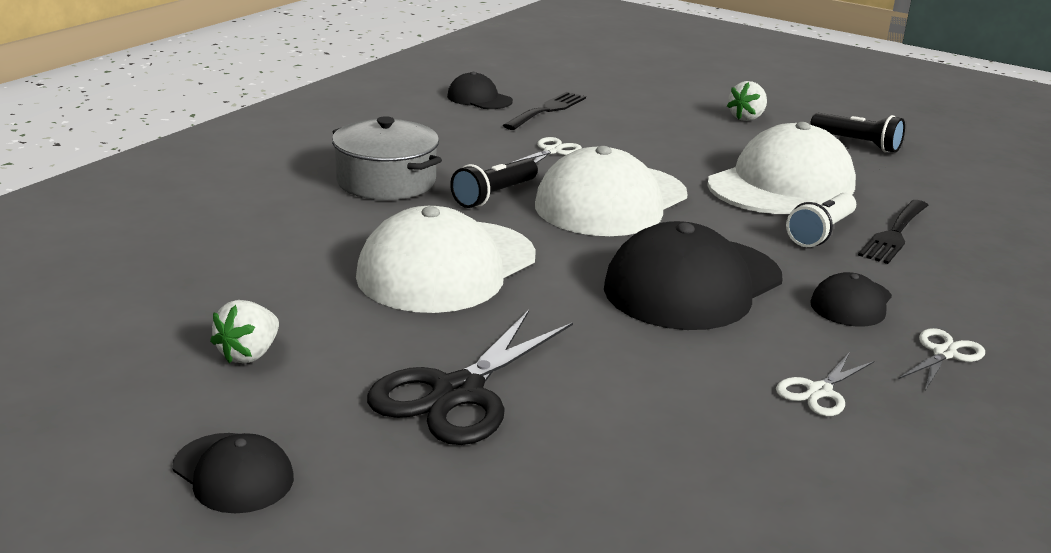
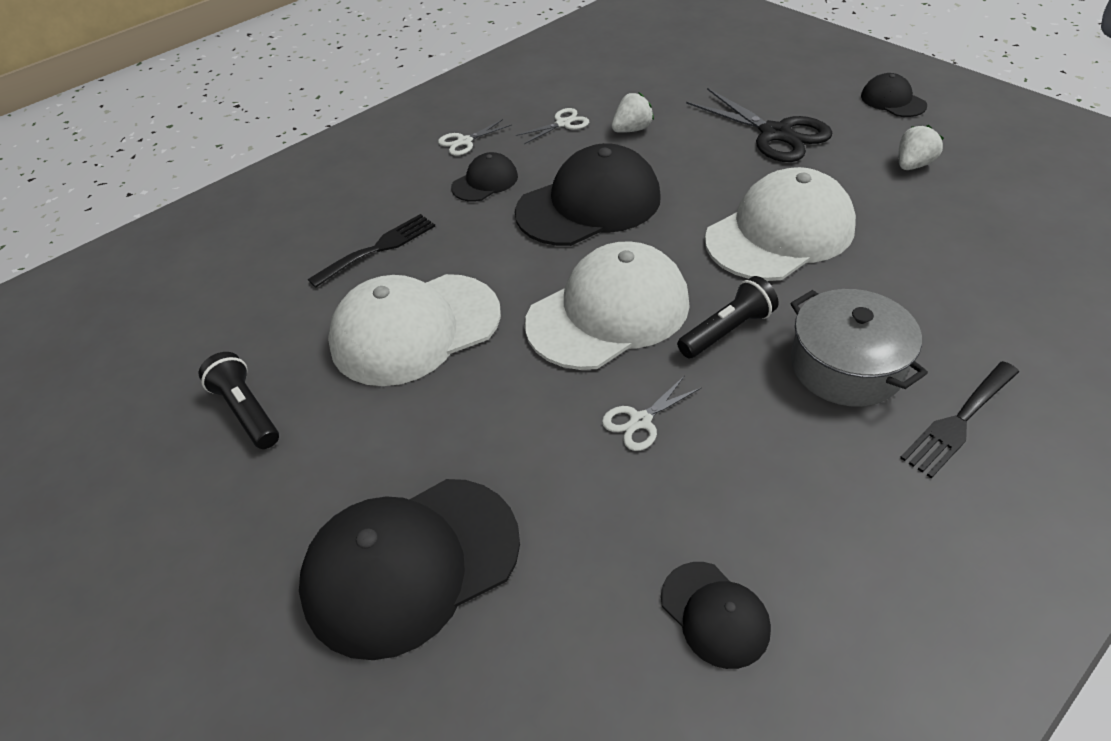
camera: 160 degrees left, 20 degrees up
(458, 393) = (775, 134): black scissors -> black scissors turned 90 degrees clockwise
(547, 110) = (611, 554): black fork -> black fork (959, 421)
(667, 103) = (411, 564): none -> black cap
(747, 118) = (327, 499): white strawberry -> white strawberry (632, 130)
(821, 232) = (440, 254): white flashlight -> none

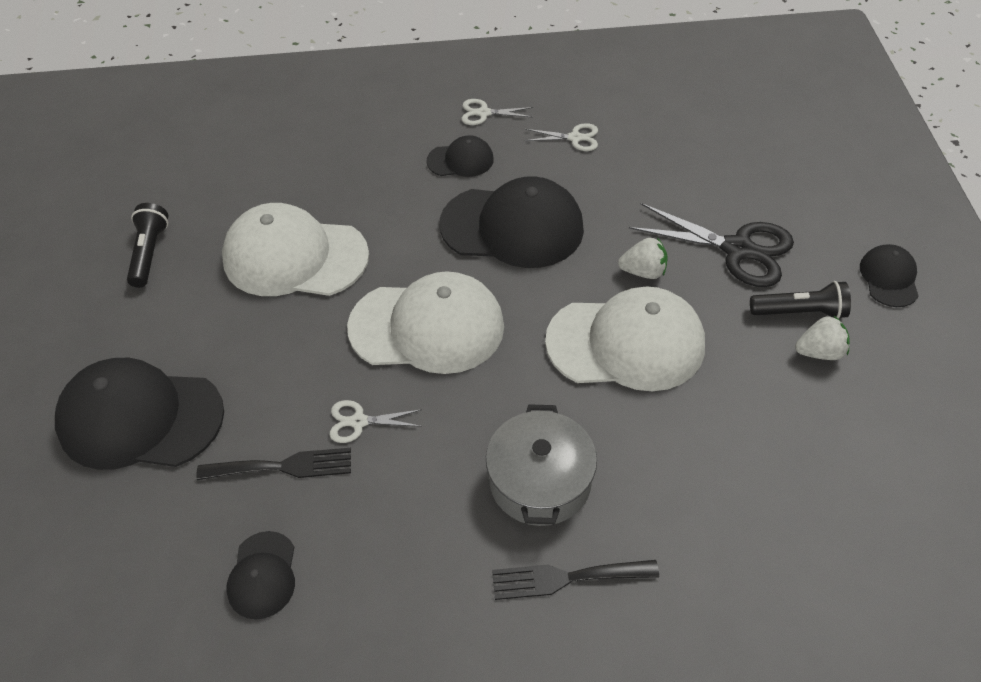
camera: 35 degrees right, 5 degrees up
(378, 248) = (334, 176): black fork -> black fork (283, 466)
(632, 130) = (622, 175): white strawberry -> white strawberry (643, 271)
(727, 331) = (490, 396): black flashlight -> black flashlight (800, 312)
(775, 134) = (737, 249): black scissors -> black scissors turned 60 degrees counterclockwise

